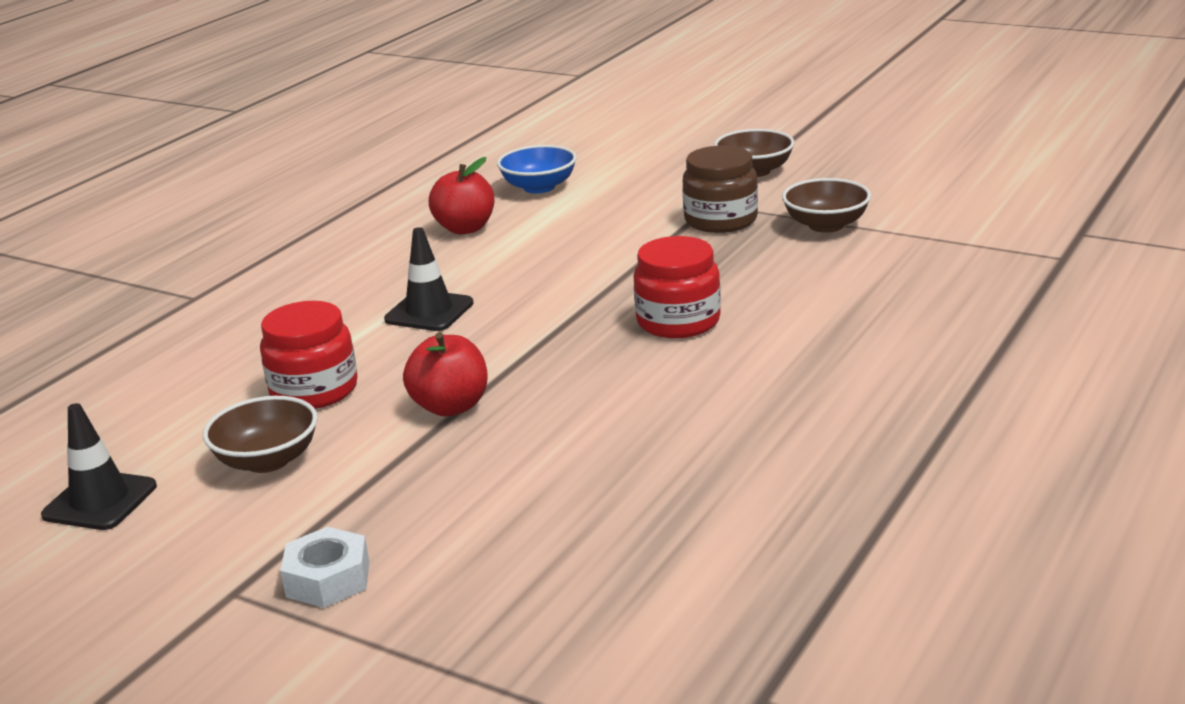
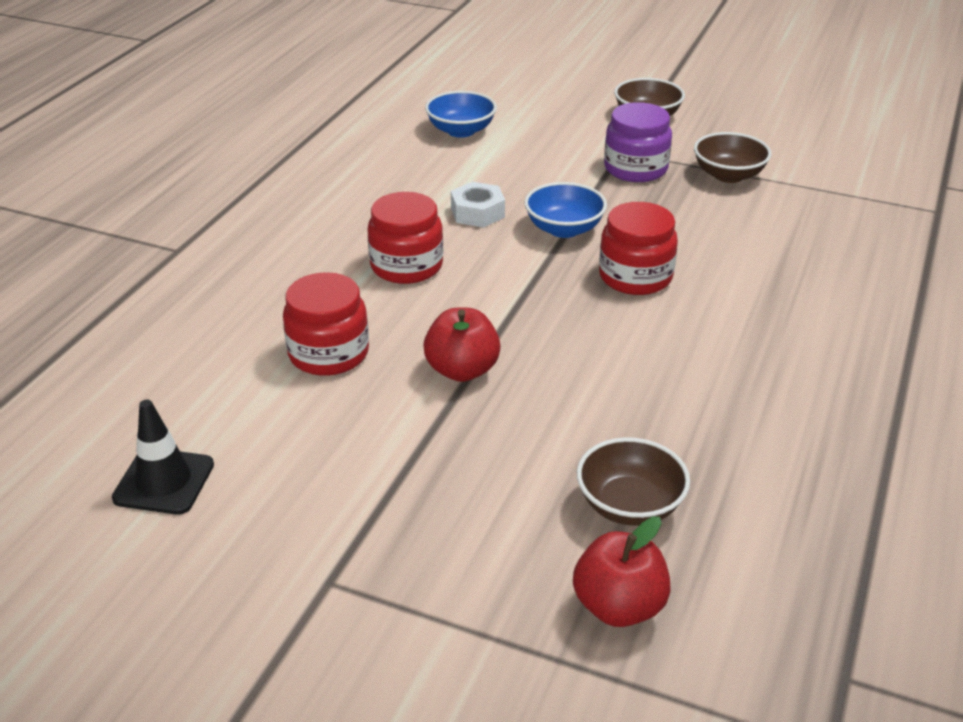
camera: 10 degrees left, 10 degrees up
(267, 460) = (311, 432): brown bowl -> brown bowl (629, 505)
(328, 579) = (414, 563): white nut -> white nut (477, 213)
(429, 311) = (406, 266): black traffic cone -> red jar
(465, 228) = (408, 175): red apple -> red apple (619, 606)
(616, 277) = (564, 229): none -> blue bowl
(721, 220) = (635, 169): brown jar -> purple jar

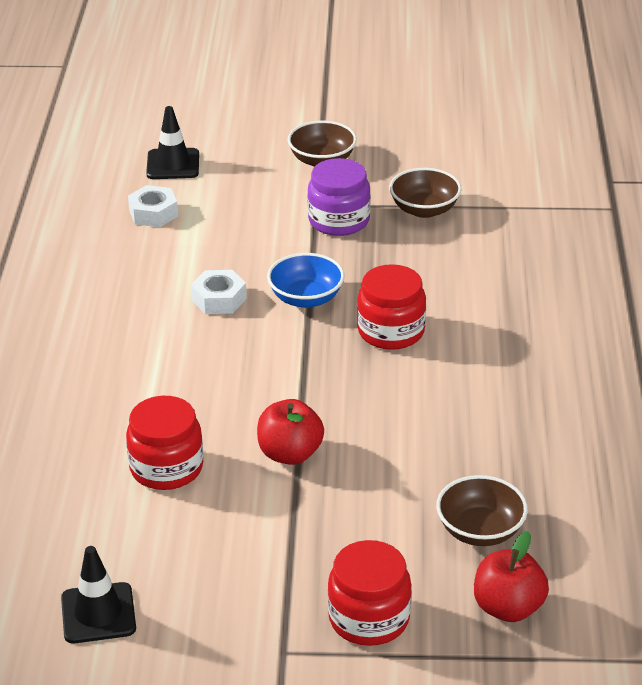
camera: 20 degrees left, 0 degrees up
(406, 266) = (185, 368): red jar -> red jar (369, 618)
(461, 131) = (153, 213): blue bowl -> white nut
(503, 96) = (173, 164): none -> black traffic cone

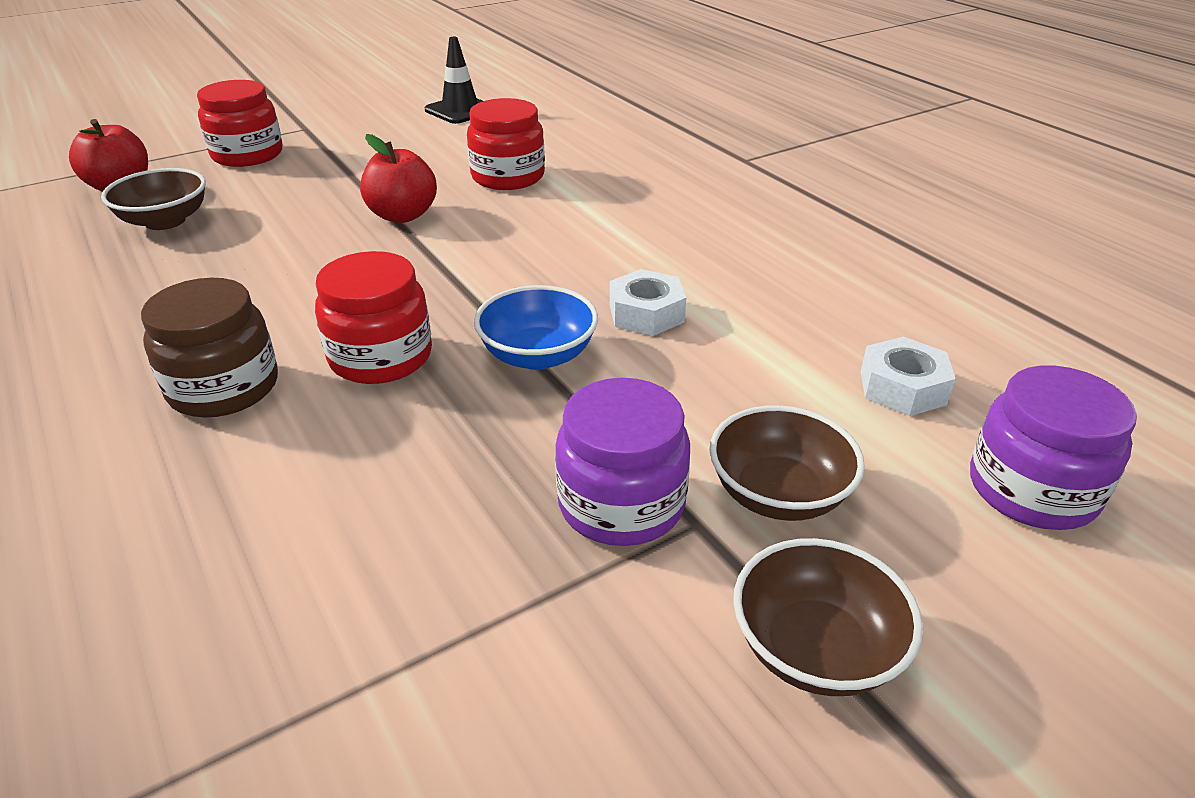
camera: 145 degrees right, 0 degrees up
(173, 164) = (1032, 489): black traffic cone -> purple jar
(424, 209) = (483, 611): brown bowl -> brown bowl (778, 494)
(486, 346) = (224, 388): none -> brown jar

